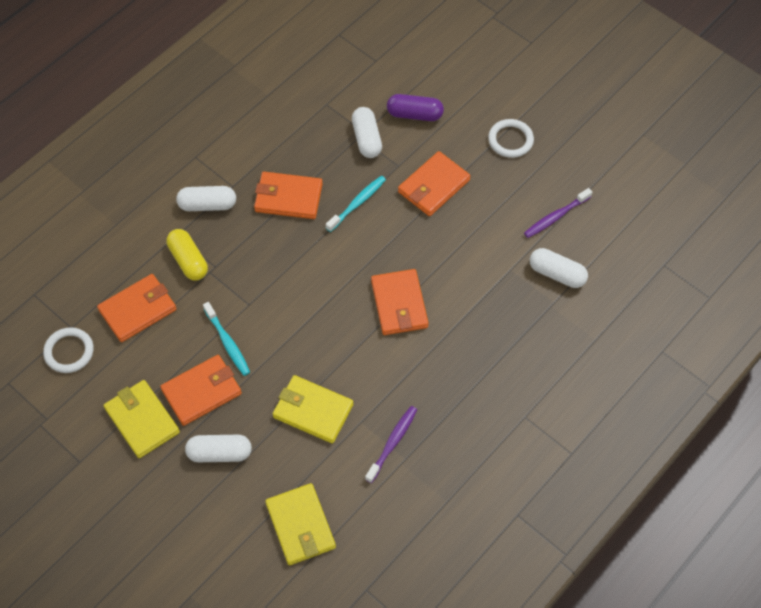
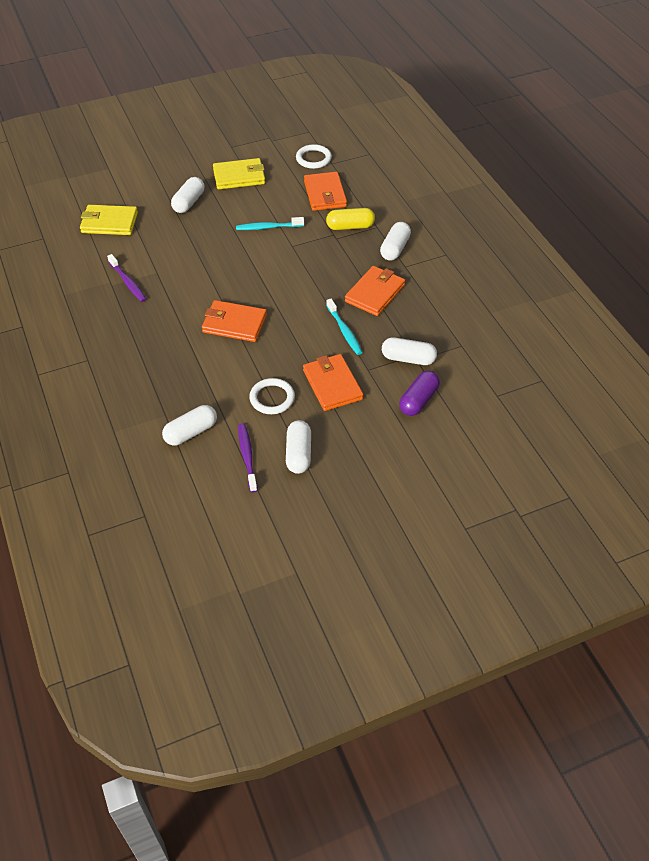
camera: 115 degrees right, 10 degrees down
(202, 392) = (239, 206): orange wallet -> none
(313, 411) = (184, 252): yellow wallet -> none
(510, 140) = (350, 459): white ring -> white ring (272, 398)
(528, 180) = (298, 454): none -> white capsule

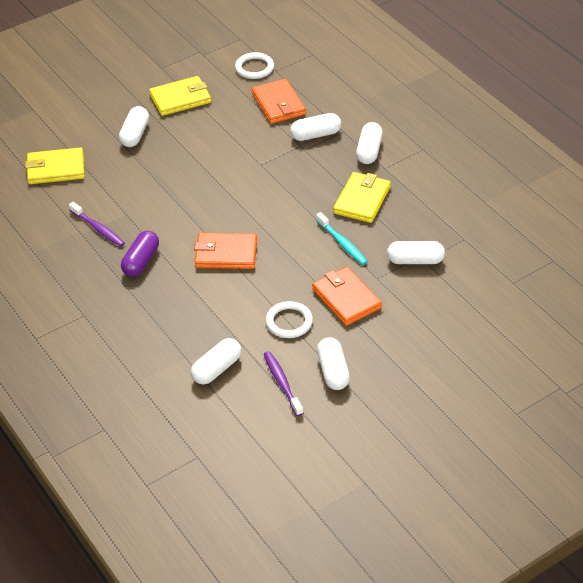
camera: 10 degrees left, 5 degrees down
(268, 227) = (229, 148): turquoise toothbrush -> none
(350, 226) = (315, 135): yellow capsule -> white capsule
(375, 293) = (362, 200): orange wallet -> yellow wallet
(418, 400) = (437, 300): purple capsule -> purple capsule (141, 261)

